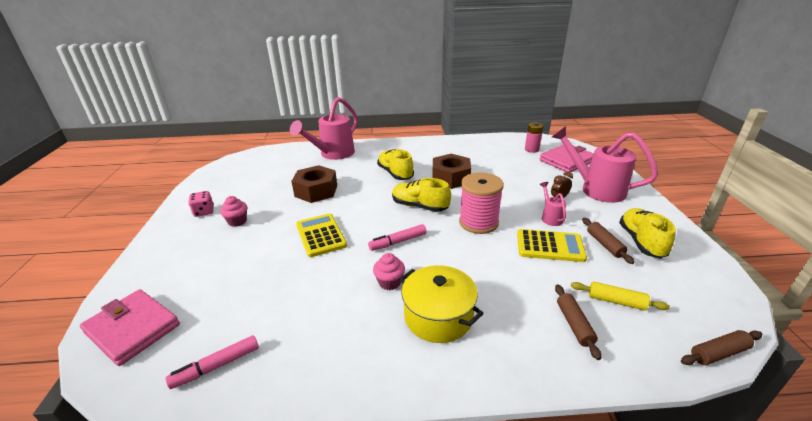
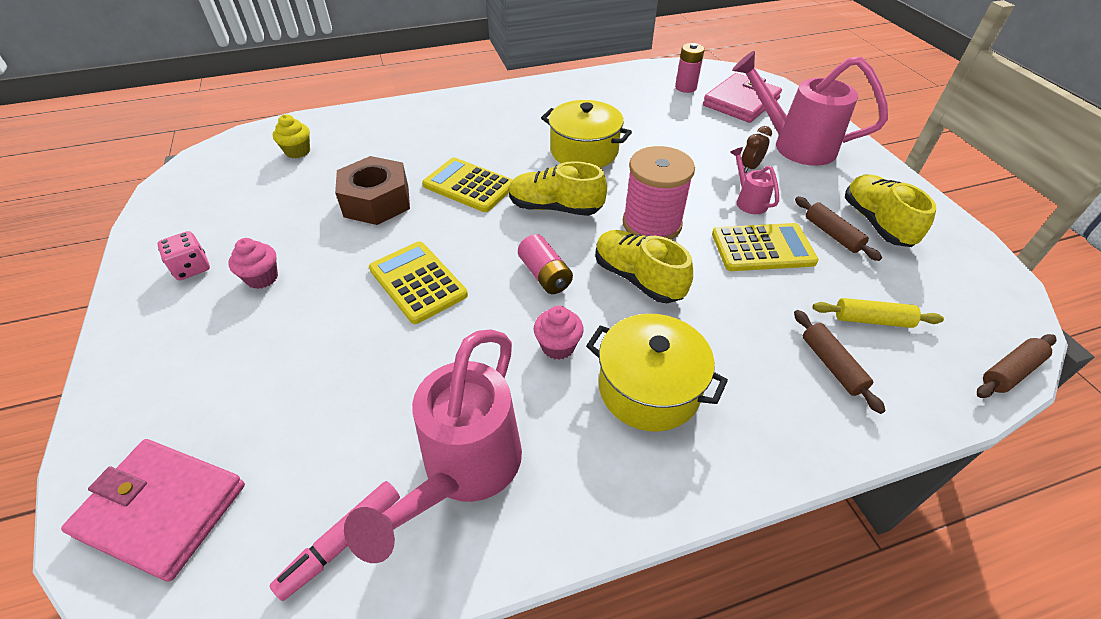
camera: 15 degrees left, 15 degrees up
(284, 161) = (298, 151): none -> yellow cupcake
(333, 154) = (377, 128): pink watering can -> pink watering can (463, 471)
(372, 189) = (469, 185): none -> yellow calculator
(395, 173) = (495, 153): yellow shoe -> yellow shoe (638, 278)
(398, 242) = (545, 275): pink marker -> pink battery
(451, 178) = (584, 151): brown nut -> yellow pot

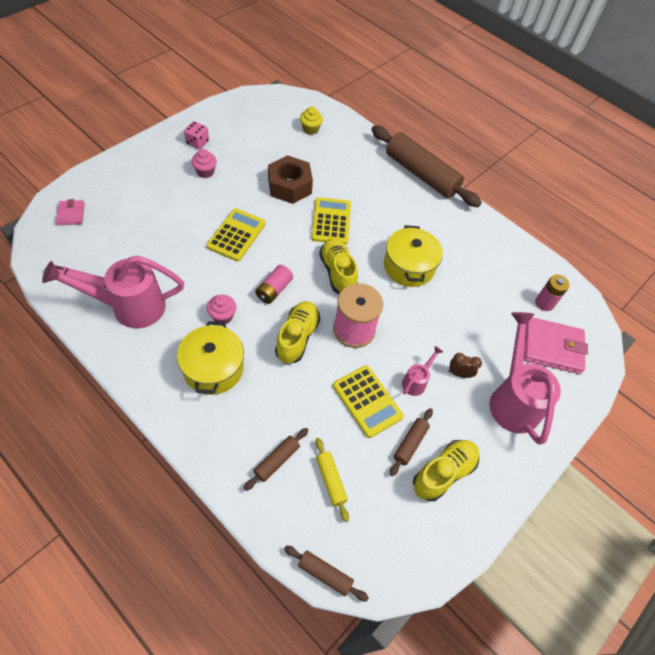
camera: 55 degrees right, 10 degrees up
(162, 509) = (71, 214): pink wallet -> pink wallet, size x0.53
(458, 98) = (421, 174): none -> brown rolling pin

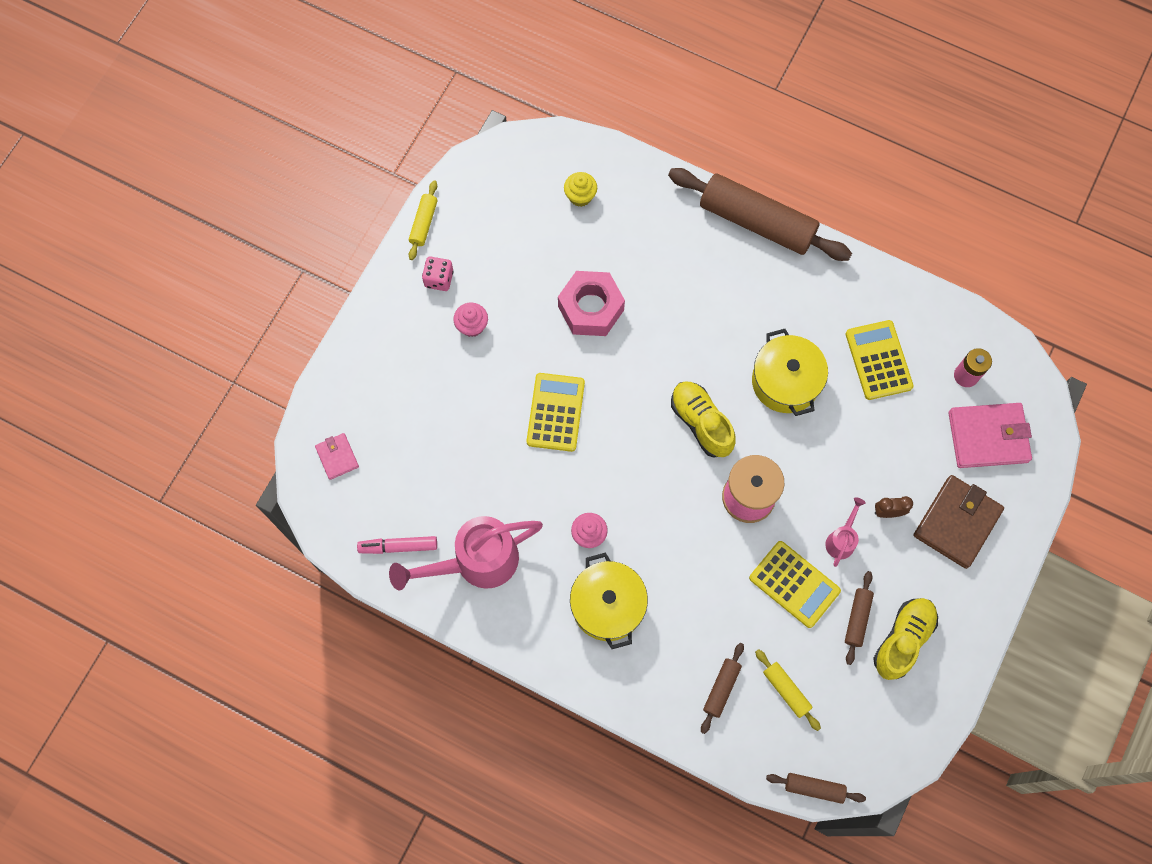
camera: 10 degrees left, 15 degrees up
(204, 114) = (424, 223): none -> yellow rolling pin
(274, 290) = (634, 476): pink battery -> none
(289, 186) = (590, 308): brown nut -> pink nut
(297, 337) = (686, 531): yellow shoe -> none
(331, 221) = (665, 346): yellow calculator -> yellow calculator (878, 360)
(513, 399) = (957, 522): pink watering can -> brown wallet

